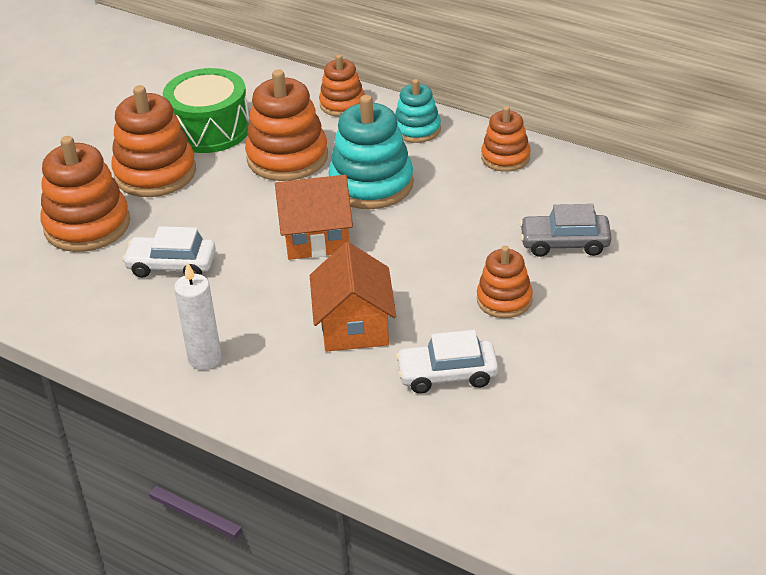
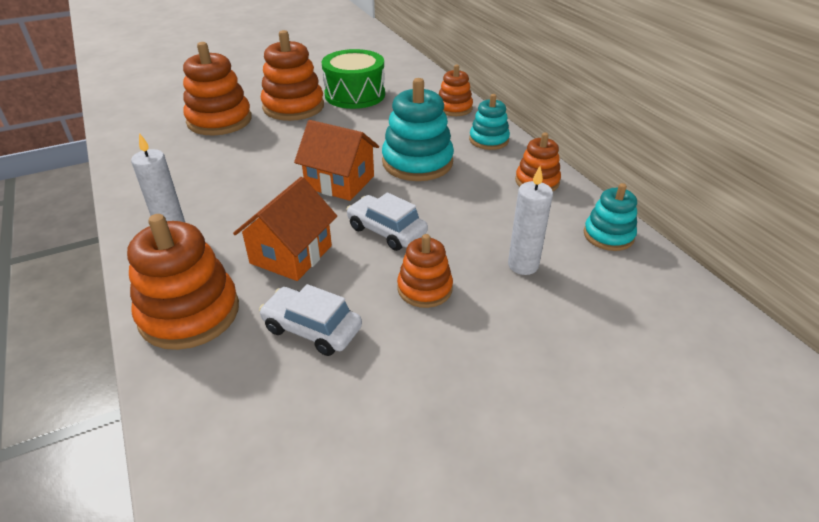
camera: 30 degrees right, 0 degrees up
(172, 265) = (232, 162): white car -> white car (386, 231)
(287, 157) = (382, 126): orange stacking toy -> orange stacking toy (189, 313)
(564, 243) = (523, 265): grey car -> white candle
(610, 185) = (608, 235): none -> turquoise stacking toy

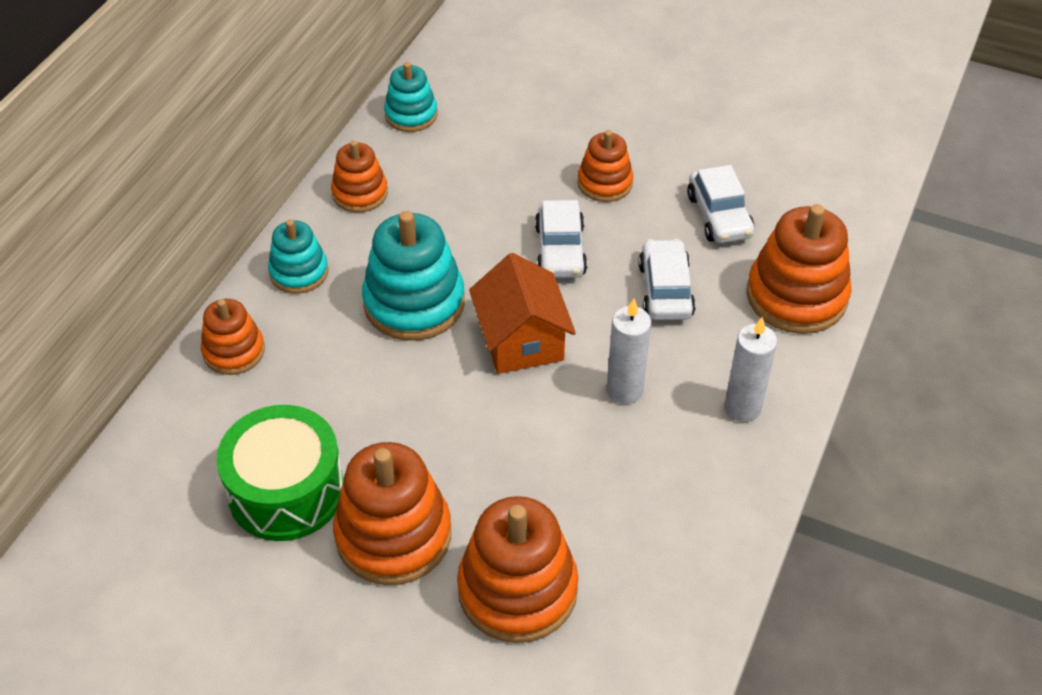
camera: 130 degrees left, 10 degrees up
(291, 254) = (665, 290): orange house -> white car
(523, 265) = (511, 145): white candle -> white candle (624, 390)

